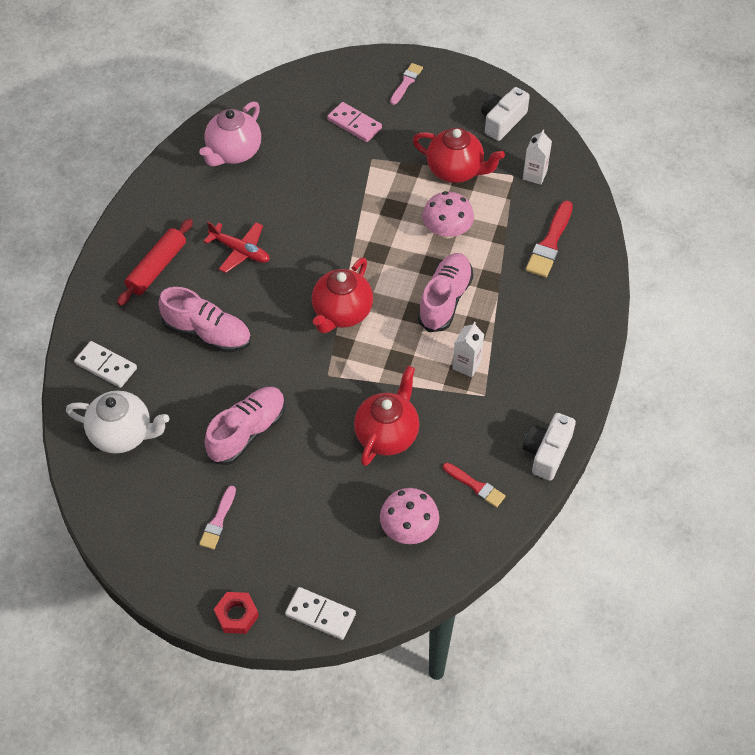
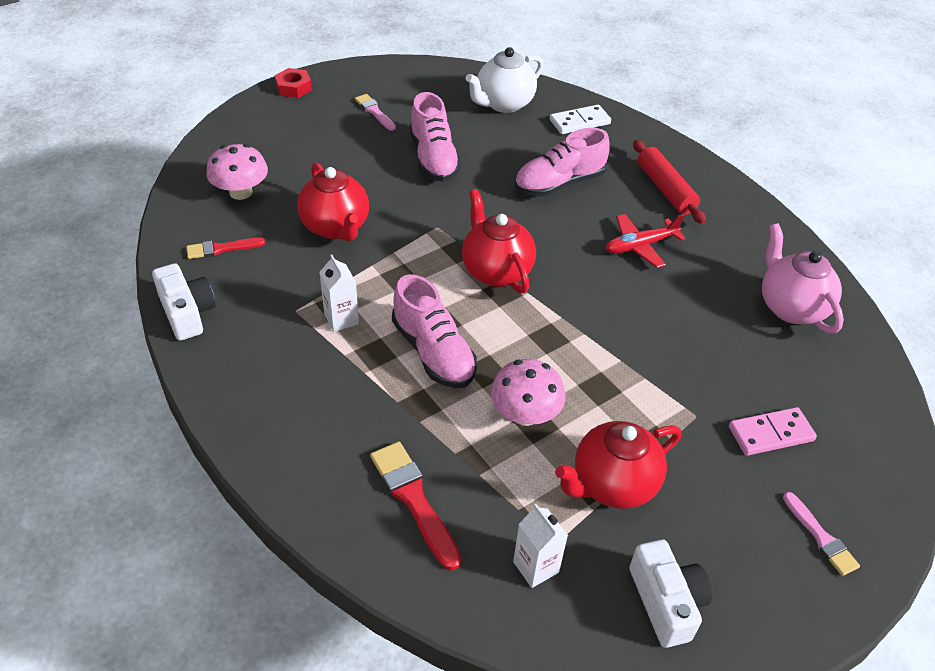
camera: 125 degrees right, 10 degrees down
(320, 615) = (241, 119): white domino -> none

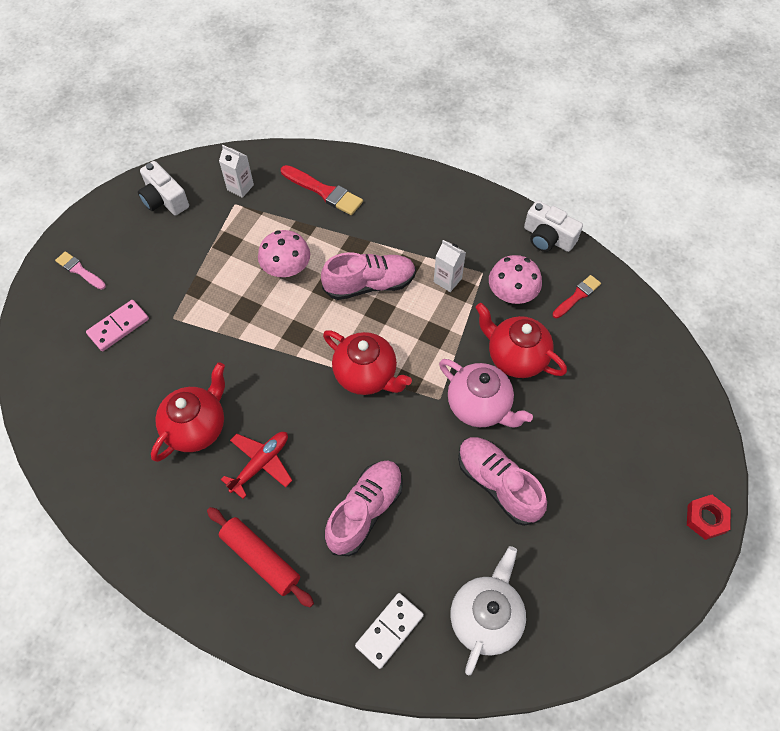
camera: 155 degrees right, 15 degrees up
(241, 192) = (617, 355): pink mushroom -> pink mushroom (512, 293)
(374, 112) = (600, 525): pink brush -> none
(433, 352) = (370, 284): pink shoe -> pink shoe turned 135 degrees clockwise
(612, 484) = (214, 248): red teapot -> red teapot (197, 427)
(791, 307) = (115, 454): pink teapot -> pink teapot (479, 406)

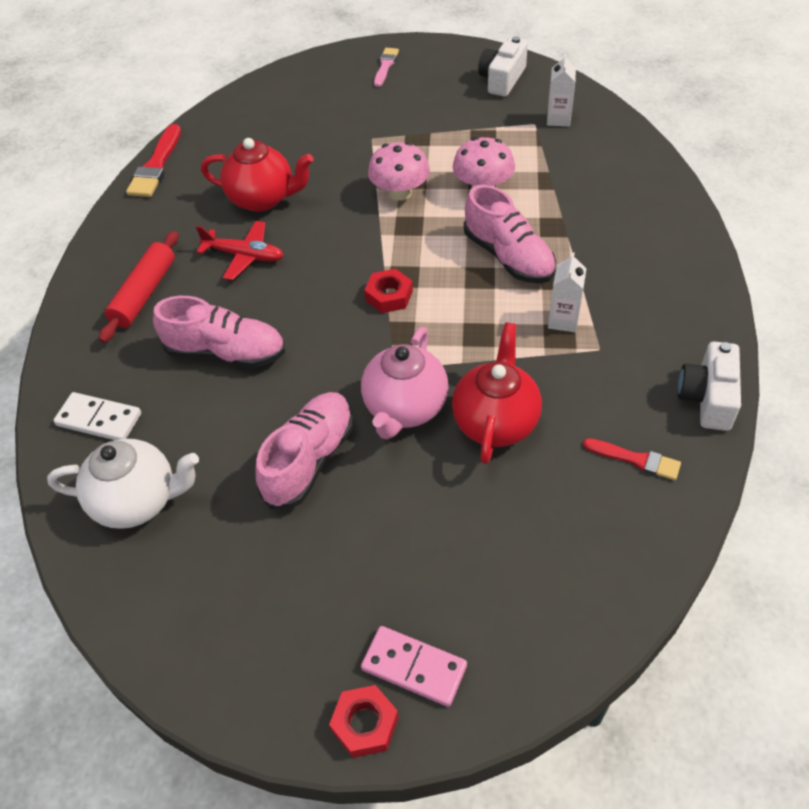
camera: 70 degrees right, 10 degrees down
(118, 327) = (341, 111): pink domino -> pink domino (414, 667)
(324, 191) = (605, 177): red brush -> red brush (156, 165)
(366, 375) = (389, 296): red teapot -> red nut
(512, 293) = (589, 388): pink mushroom -> pink mushroom (400, 192)

